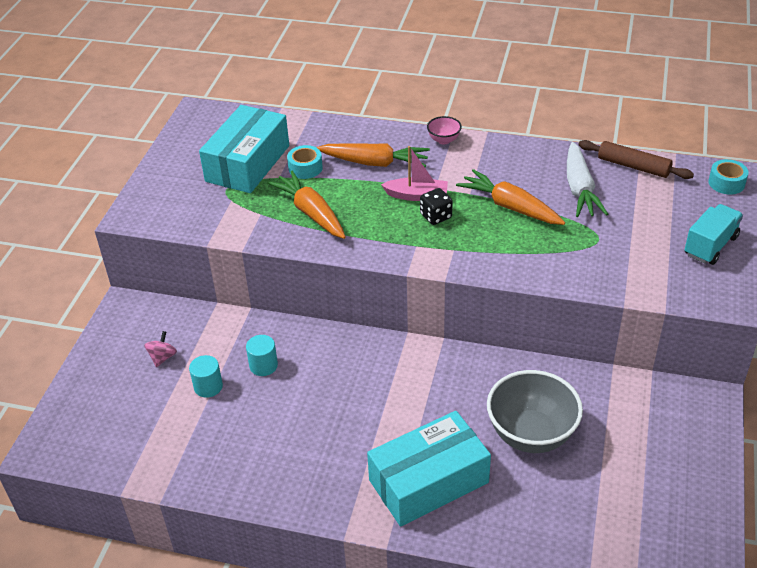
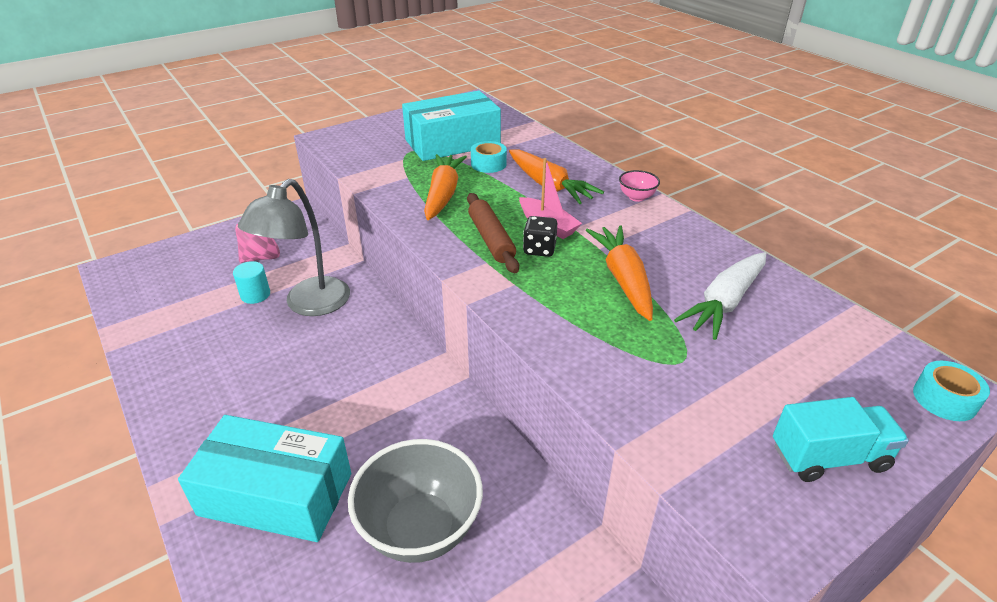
camera: 40 degrees right, 5 degrees down
(162, 357) = (262, 257): pink spinning top -> pink spinning top, size x1.60
(263, 365) = (309, 305): turquoise cylinder -> grey lamp
(633, 166) = (823, 315): brown rolling pin -> brown rolling pin (491, 239)

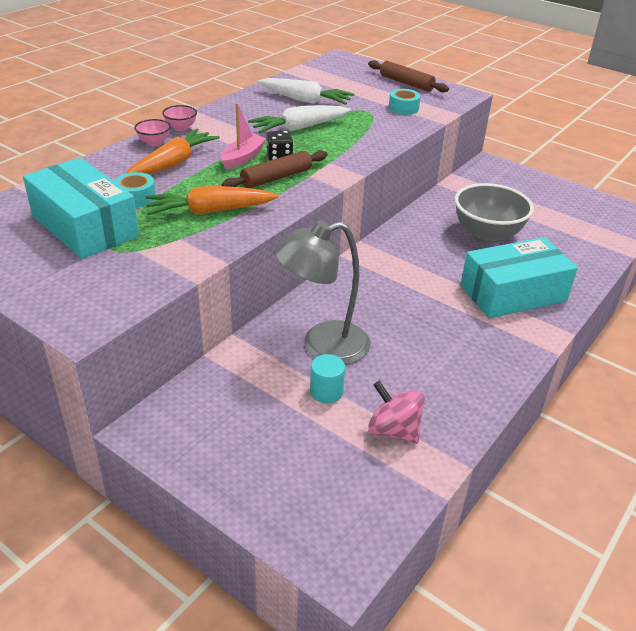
camera: 110 degrees left, 0 degrees up
(262, 257) = (257, 416): pink spinning top -> pink spinning top (394, 430)
(276, 494) = (513, 293): turquoise box -> turquoise box turned 75 degrees clockwise
(309, 305) = (322, 346): grey lamp -> grey lamp turned 150 degrees clockwise
(601, 180) = (154, 143): none -> pink bowl
(623, 279) = (299, 128): orange carrot -> white carrot
(829, 457) = (406, 83): turquoise truck -> brown rolling pin
(944, 399) = (348, 61): turquoise tape -> turquoise tape (403, 108)

